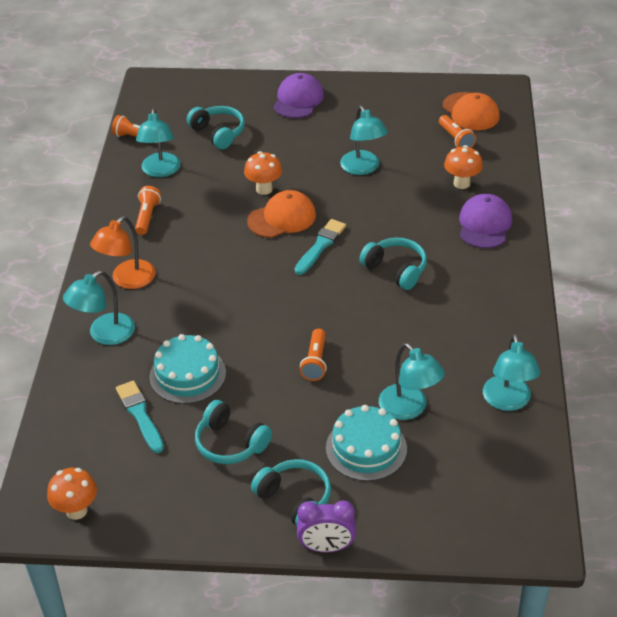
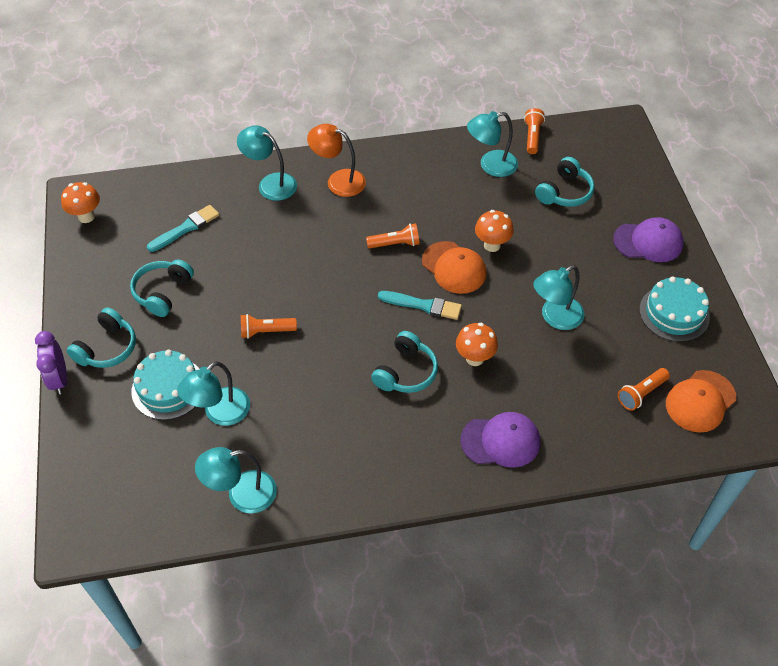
camera: 75 degrees right, 10 degrees up
(147, 217) = (424, 172): orange flashlight -> orange flashlight (395, 244)
(187, 374) = (235, 247): turquoise cake -> turquoise cake (674, 313)
(461, 183) = (563, 410): orange mushroom -> orange mushroom (474, 358)

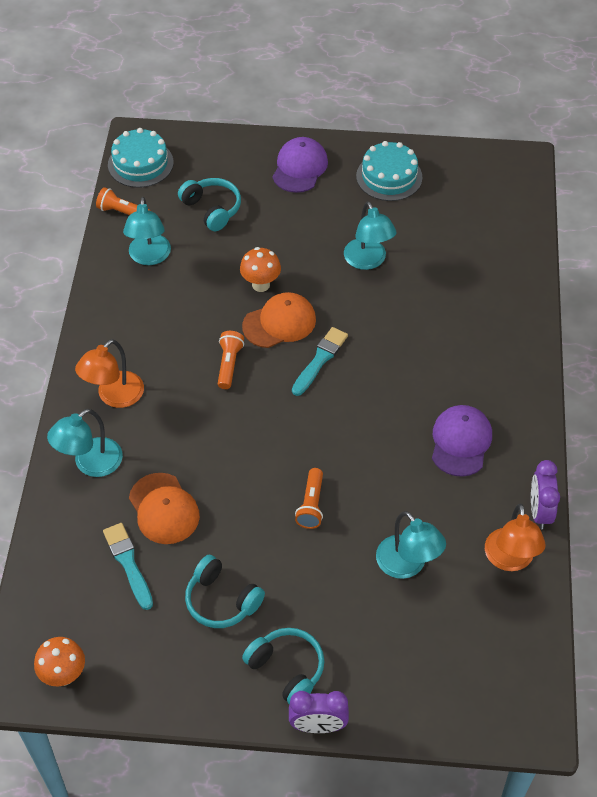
camera: 75 degrees left, 0 degrees up
(168, 388) = (361, 611): turquoise cake -> turquoise cake (140, 163)
(241, 494) = (510, 560): turquoise lamp -> orange lamp
(301, 512) = (539, 511): none -> purple clock
(405, 372) = (399, 393): turquoise headphones -> none
(474, 358) = (398, 334): orange mushroom -> none
(501, 441) = (496, 338): purple cap -> purple cap (460, 442)
(641, 393) = (469, 226): orange flashlight -> none
(700, 401) = (487, 190): orange cap -> orange cap (164, 509)

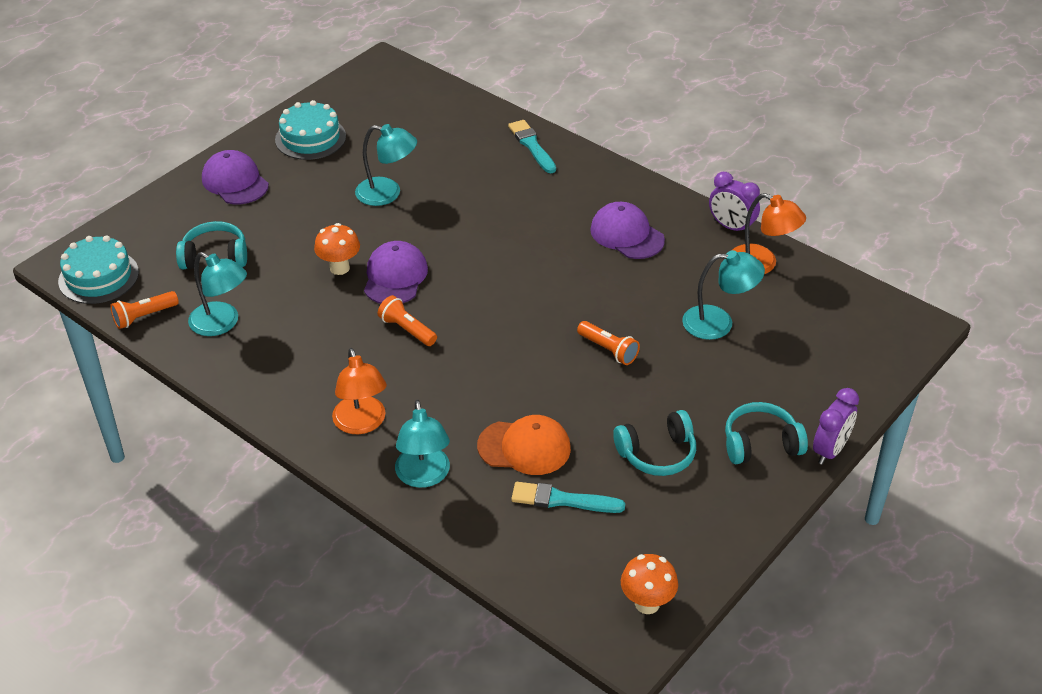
camera: 55 degrees left, 10 degrees down
(279, 323) = (395, 277): orange cap -> purple cap
(320, 360) = (462, 272): turquoise brush -> turquoise brush (532, 145)

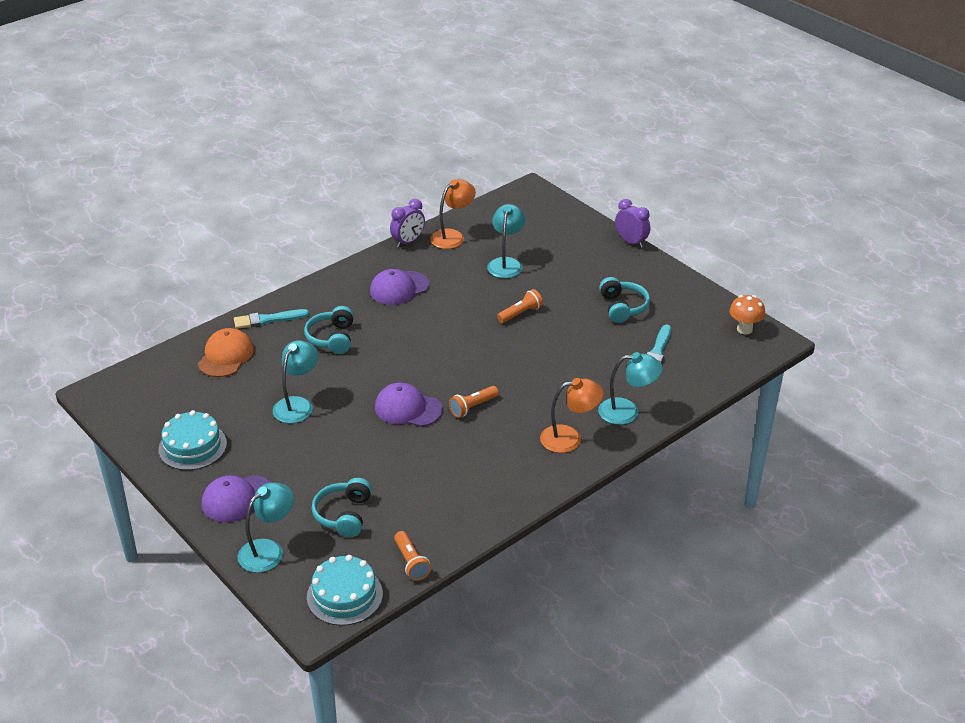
camera: 80 degrees left, 5 degrees down
(222, 324) = (435, 512): turquoise lamp -> turquoise lamp (268, 550)
(339, 268) = (386, 439): orange mushroom -> none
(524, 447) = (607, 362): orange cap -> orange cap (226, 356)
(760, 444) = (621, 266): turquoise headphones -> turquoise headphones (332, 338)

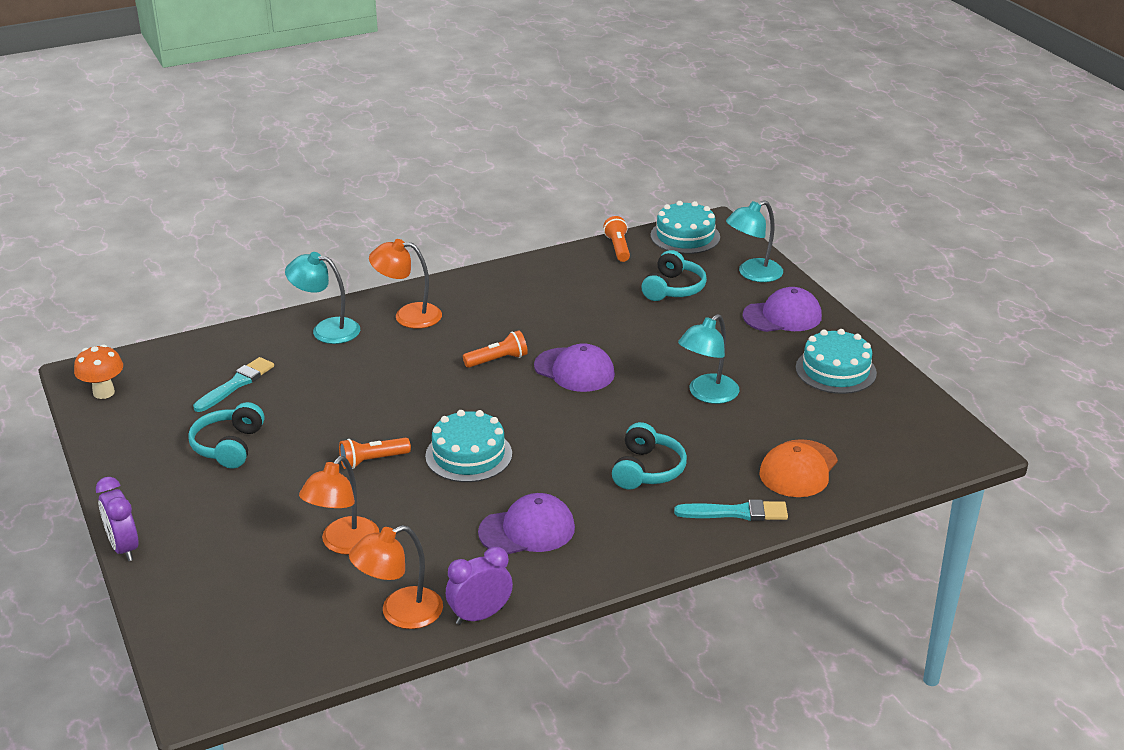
camera: 165 degrees left, 5 degrees down
(458, 328) = (468, 455): none -> turquoise cake
(506, 263) = (343, 544): turquoise lamp -> orange lamp

